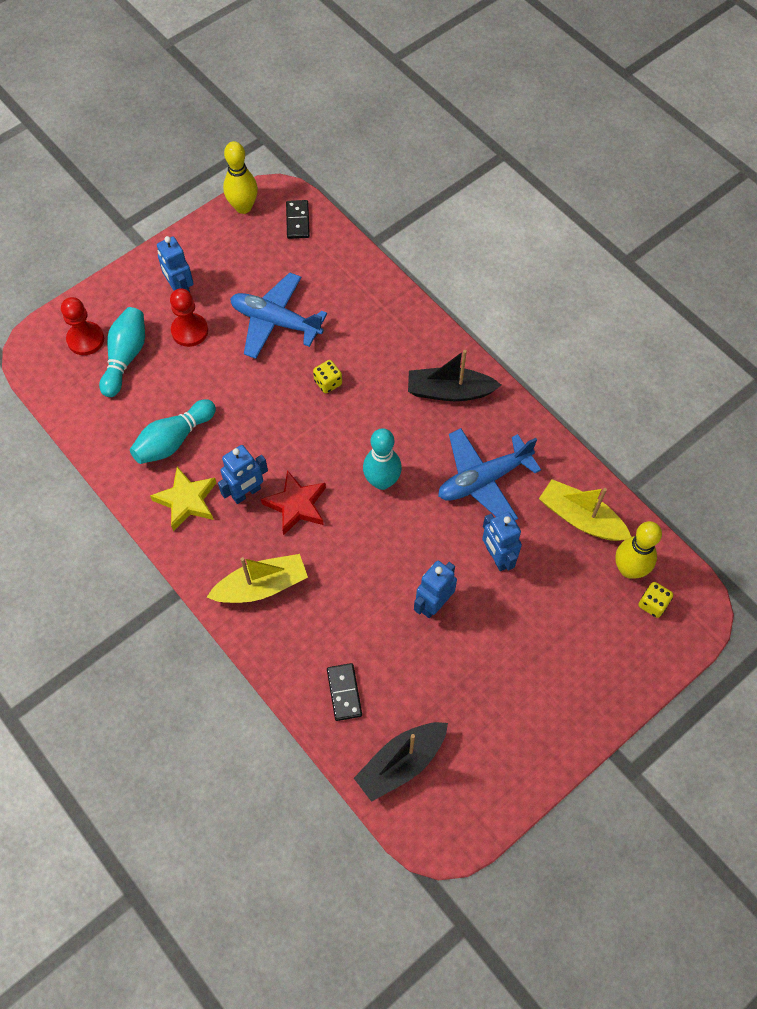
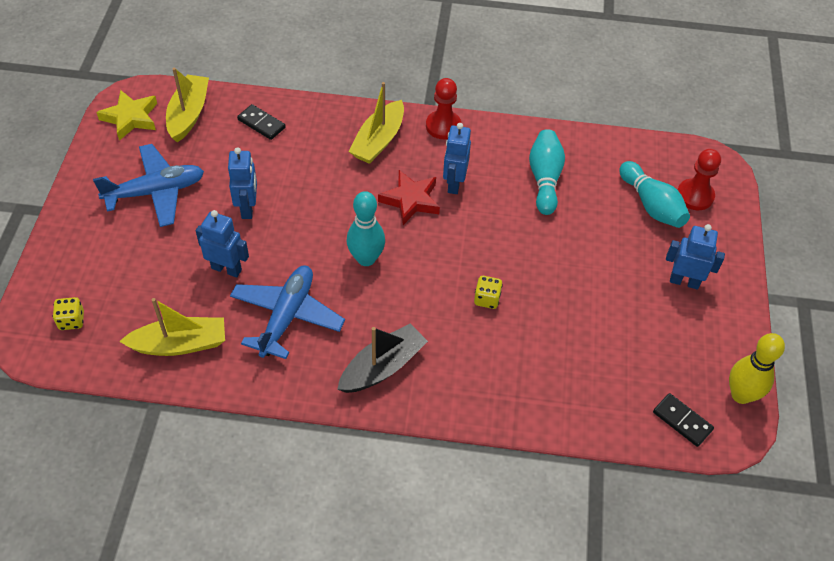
camera: 135 degrees right, 10 degrees down
(187, 501) = (487, 152): yellow star -> yellow star (130, 118)
(190, 331) = (636, 257): red pawn -> red pawn (443, 126)
(275, 322) = (584, 315): blue plane -> blue plane (156, 192)
(401, 763) = (189, 114): black boat -> yellow boat
(629, 569) = (109, 333): yellow bowling pin -> none

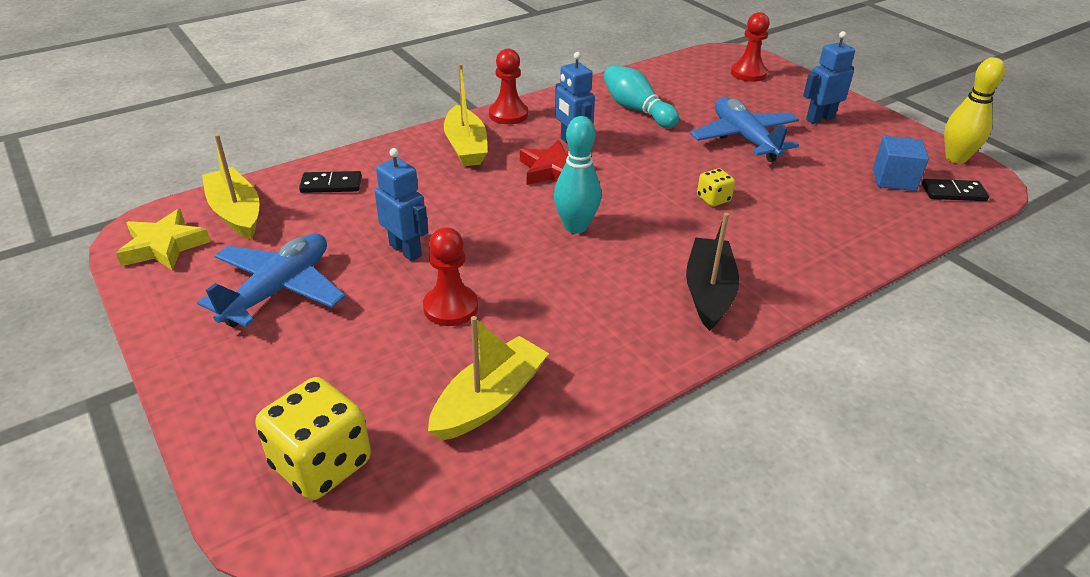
camera: 40 degrees left, 15 degrees down
(71, 320) = (321, 464): yellow dice -> yellow dice, size x1.96
(226, 269) = (450, 307): blue robot -> red pawn
(287, 316) = (567, 308): blue plane -> blue plane (744, 138)
(651, 205) = (731, 90): turquoise bowling pin -> none
(652, 376) = (894, 179): none -> blue cube

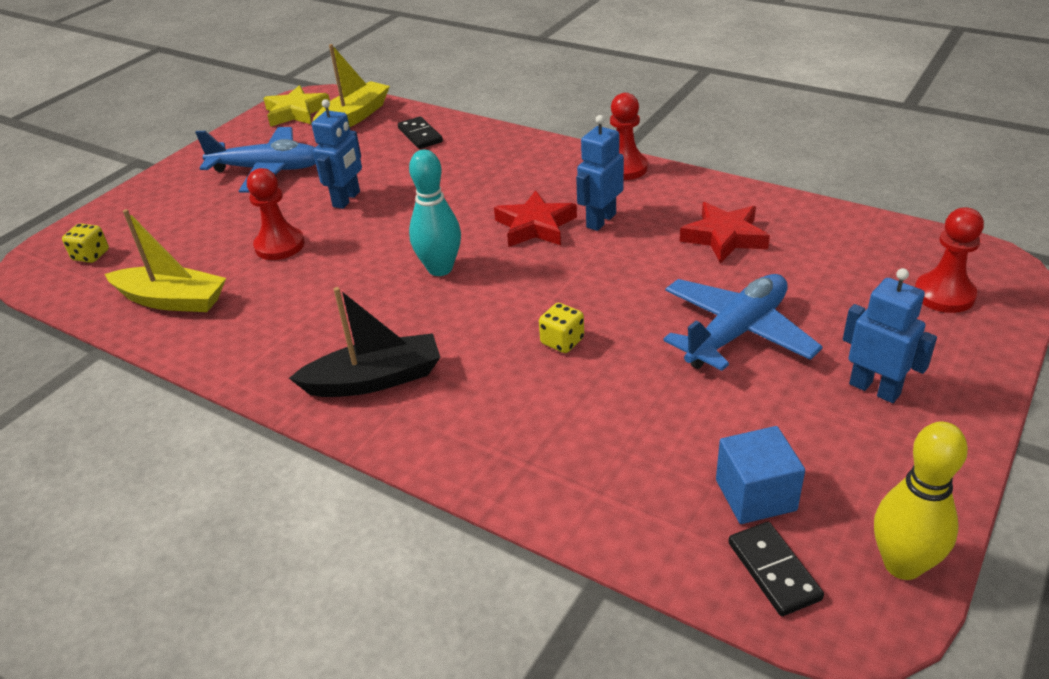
camera: 70 degrees right, 0 degrees up
(321, 464) = (91, 255): yellow dice -> yellow dice, size x0.51
(466, 147) = (537, 168): yellow boat -> none
(636, 110) = (724, 237): turquoise bowling pin -> red star

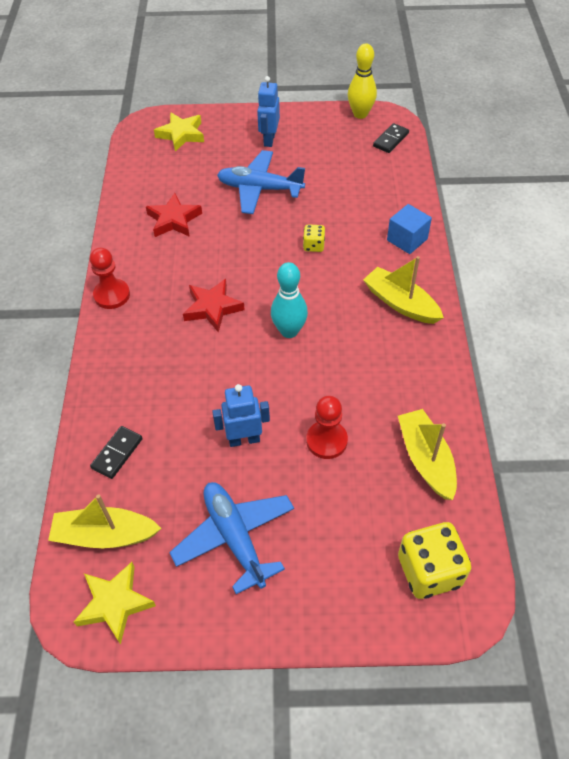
camera: 125 degrees left, 15 degrees up
(91, 255) = (429, 571): yellow dice -> yellow dice, size x1.96
(375, 379) = (400, 303): black boat -> yellow boat
(600, 220) = (187, 279): blue robot -> none
(755, 495) = (359, 154): blue cube -> blue cube (407, 239)
(944, 295) = (181, 134): red pawn -> yellow star

